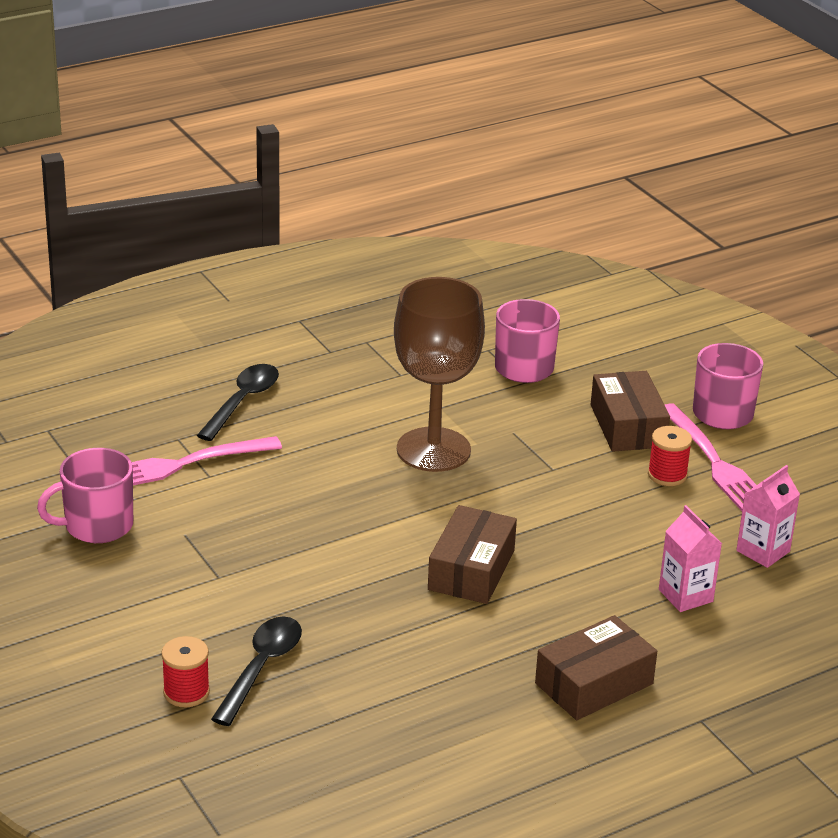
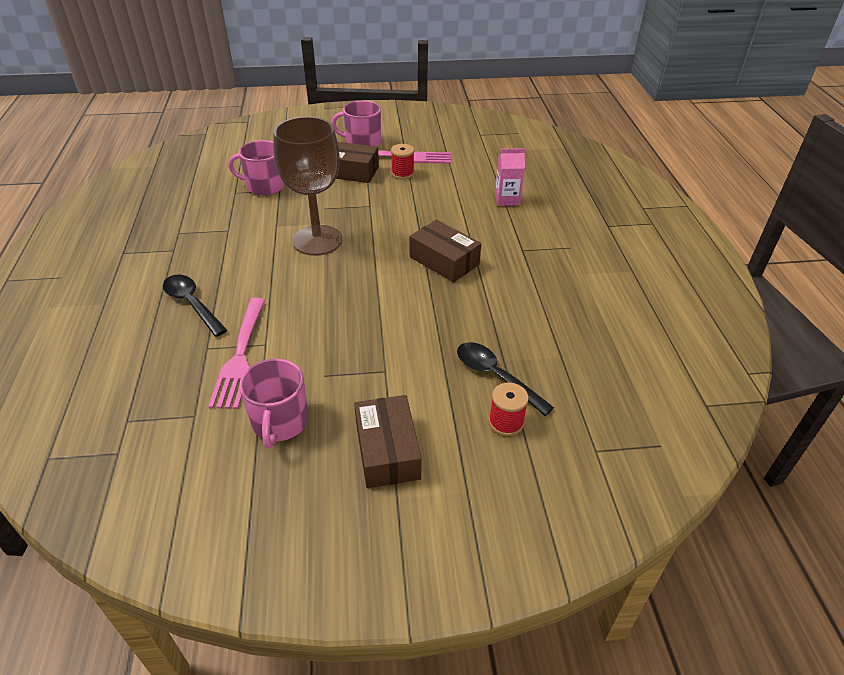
camera: 65 degrees left, 10 degrees up
(594, 684) = (566, 249): brown box -> brown box (387, 451)
(763, 551) = (484, 167): pink carton -> none

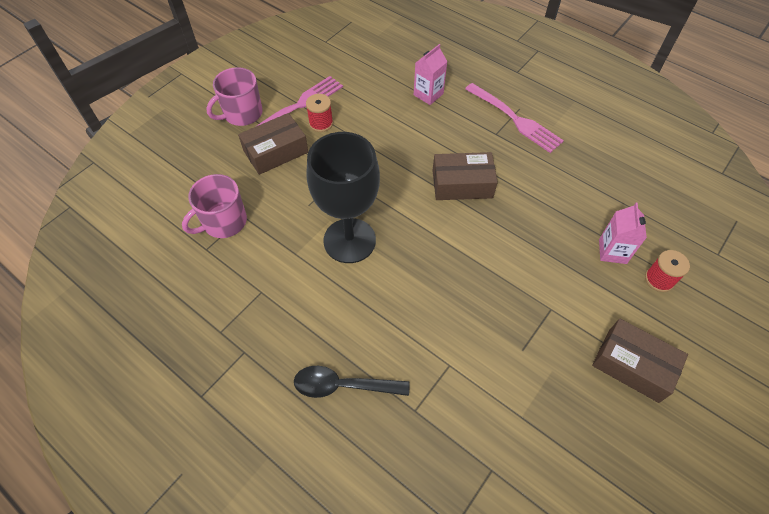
camera: 45 degrees left, 15 degrees up
(240, 355) = (447, 391): pink fork -> pink fork (514, 119)
(280, 422) = (549, 414): pink mug -> none
(317, 240) = (349, 240): brown goblet -> black goblet
(496, 376) = (612, 251): black spoon -> pink carton

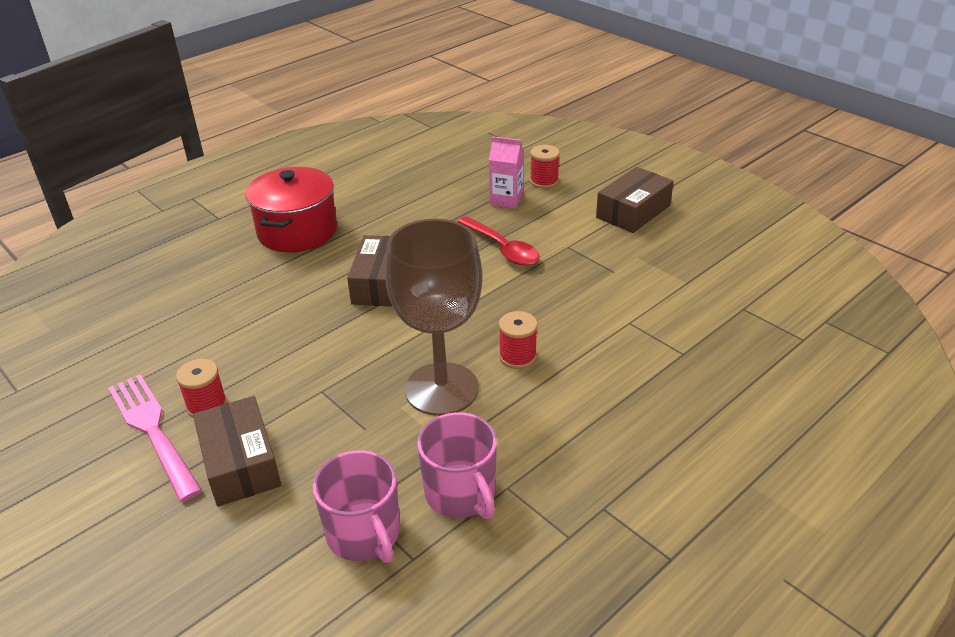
camera: 80 degrees left, 20 degrees down
(242, 114) = (125, 508): pink mug -> pink mug (461, 493)
(343, 385) = (654, 409): black spoon -> none
(349, 240) = (441, 389): black goblet -> brown goblet
(391, 284) = (517, 357): none -> red spool
(428, 94) = (213, 293): pink carton -> none
(514, 119) = (297, 231): pink fork -> red pot
(532, 257) = (502, 248): none -> red spoon

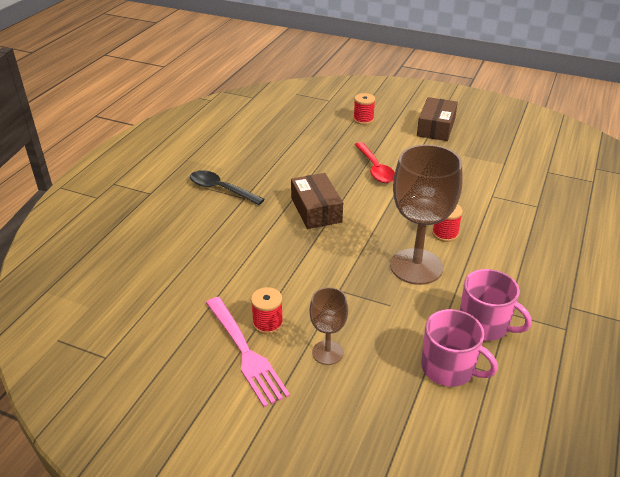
camera: 25 degrees left, 0 degrees up
(153, 431) = (245, 352): pink fork -> pink fork turned 150 degrees counterclockwise
(240, 463) = (327, 352): brown box -> brown goblet
(297, 231) = (221, 189): red pot -> black spoon
(502, 248) = (375, 168): red spoon -> red spoon turned 45 degrees clockwise
(506, 200) = (349, 136): pink carton -> none

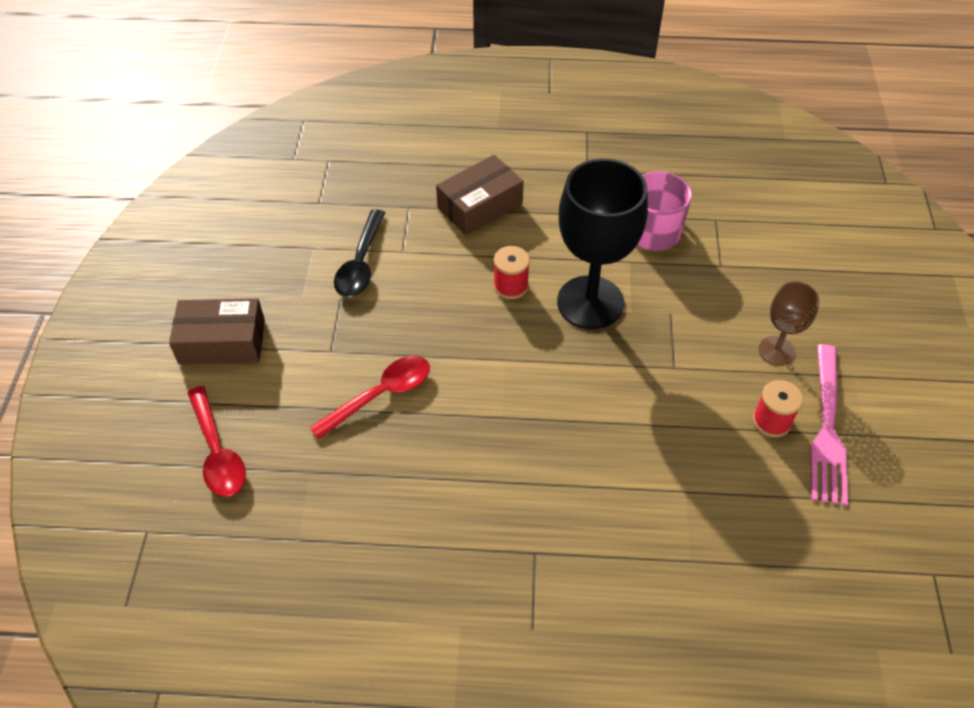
camera: 110 degrees left, 15 degrees up
(221, 189) = (526, 600): black spoon -> black spoon (361, 263)
(245, 352) = (827, 427): pink fork -> pink fork turned 150 degrees clockwise
(316, 210) = (523, 441): brown box -> brown box (480, 206)
(363, 119) = (217, 452): red spool -> red spoon
(416, 266) = (590, 302): brown goblet -> black goblet
(449, 368) = (731, 249): pink mug -> none

